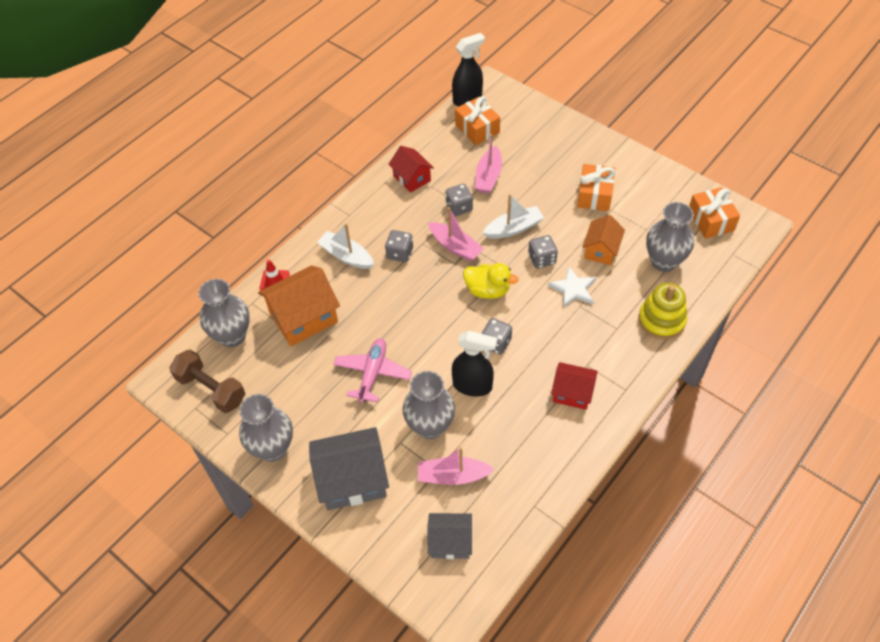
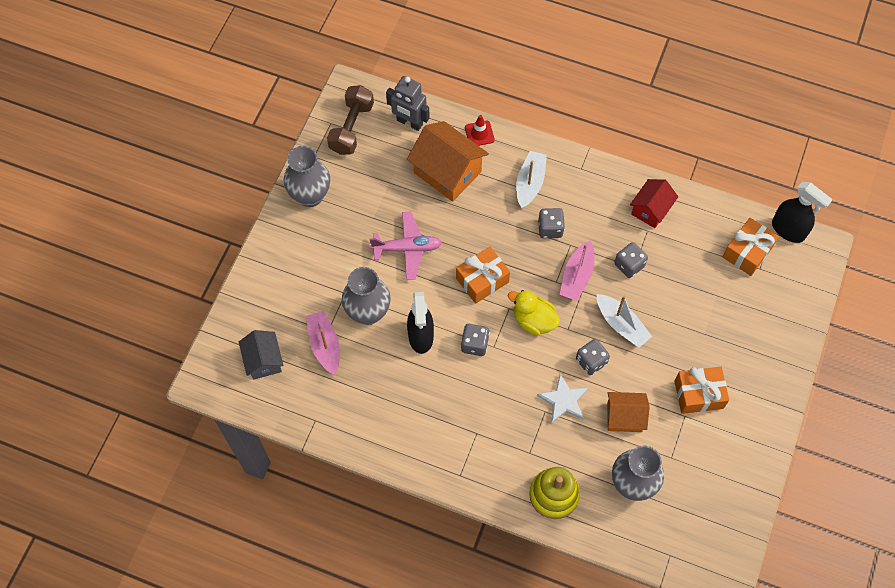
camera: 70 degrees right, 10 degrees up
(232, 336) = (409, 122): grey vase -> grey robot
(352, 479) = (299, 267): grey house -> none
(487, 290) = (533, 320): yellow duck -> yellow duck turned 120 degrees clockwise
(488, 176) = (682, 282): pink boat -> none
(572, 393) = (440, 427): red house -> none
(711, 220) = (709, 524): orange gift -> orange gift (482, 280)

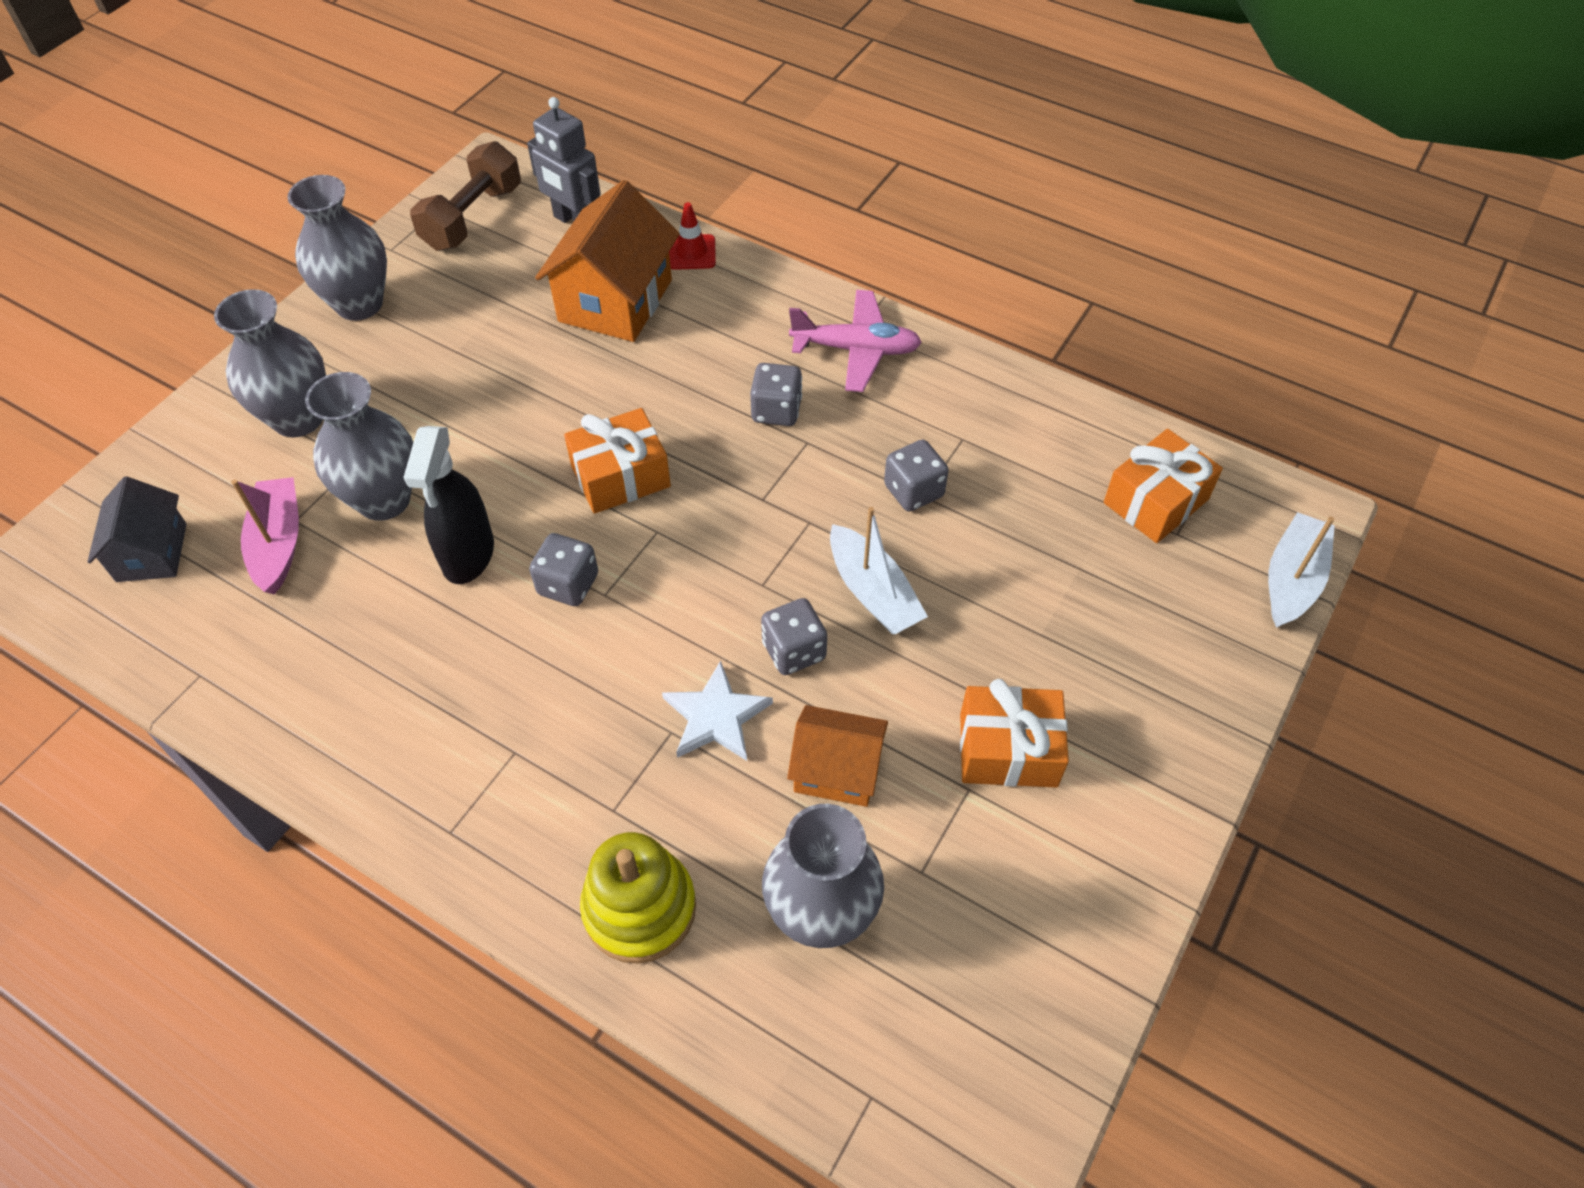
camera: 10 degrees right, 10 degrees down
(306, 272) = (298, 418): none -> grey vase
(407, 248) = (498, 406): pink plane -> pink plane (856, 349)
(447, 172) = (615, 300): orange house -> orange house turned 60 degrees clockwise
(530, 183) = (759, 335): white boat -> white boat (1292, 579)
(533, 320) = (698, 559): yellow duck -> none
(577, 276) = (806, 495): pink boat -> none
(651, 210) = (977, 406): red house -> none
(788, 230) = (1245, 475): black spray bottle -> none

